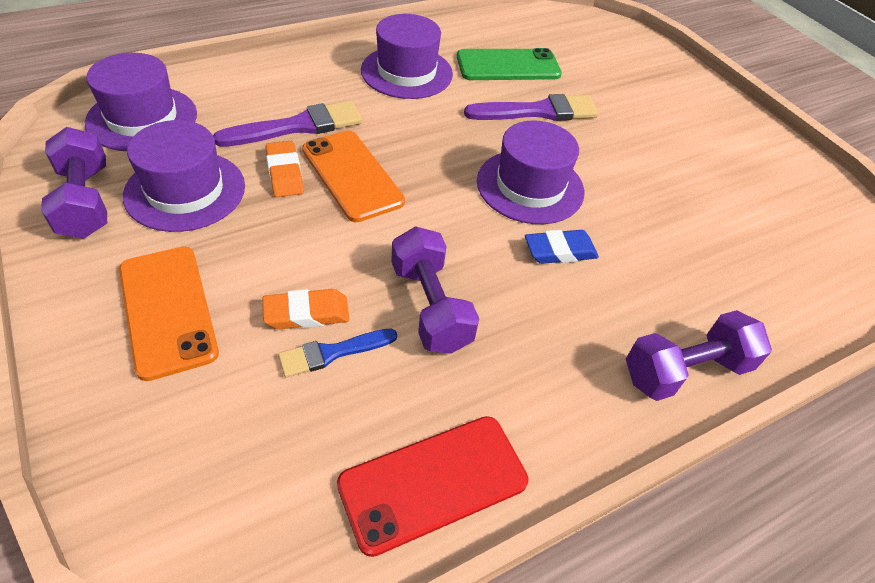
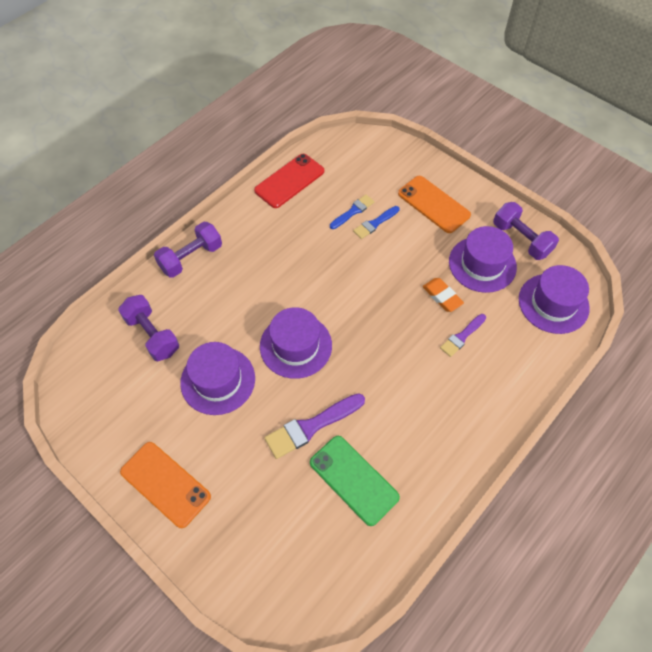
camera: 165 degrees right, 10 degrees up
(298, 126) = (462, 336): purple brush -> purple brush, size x0.61
(307, 313) = (375, 223): orange eraser -> blue brush
(352, 175) = (404, 310): orange phone -> orange phone (165, 484)
(406, 72) = (427, 430): purple hat -> purple hat (218, 380)
(430, 306) = (321, 247): purple dumbbell -> purple dumbbell (152, 335)
(508, 66) = (353, 480): green phone -> green phone turned 75 degrees clockwise
(560, 251) = (265, 303): blue eraser -> none

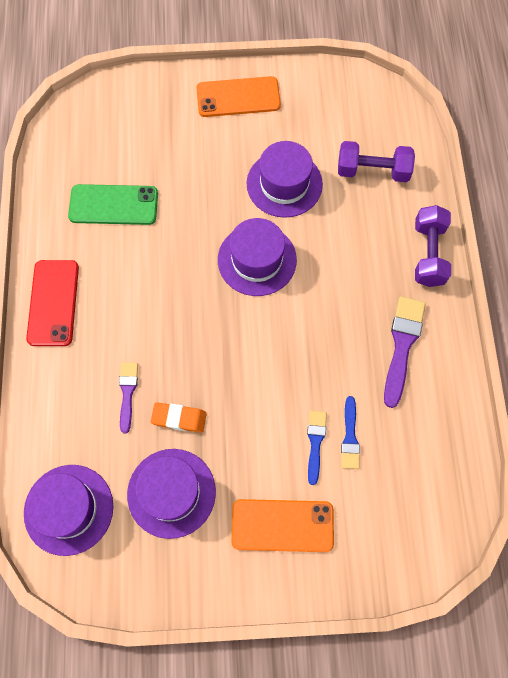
camera: 135 degrees right, 10 degrees up
(289, 181) = (447, 414): red phone -> red phone (53, 303)
(311, 427) = (180, 212): purple brush -> purple brush (402, 345)
(521, 239) = (156, 565): purple dumbbell -> none

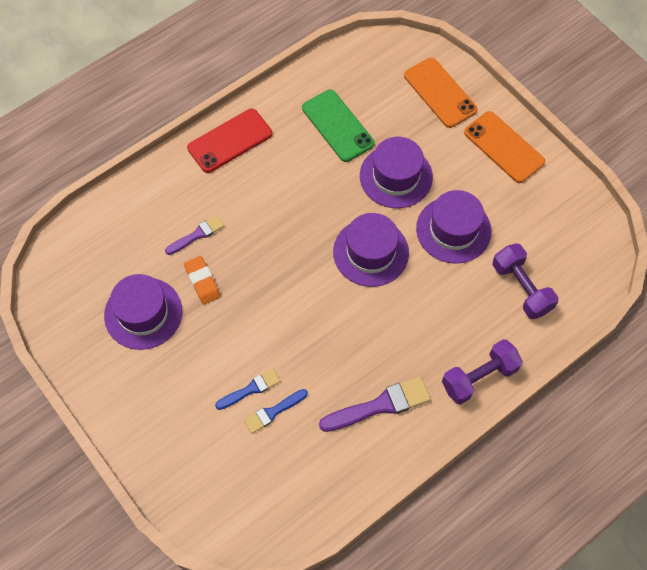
camera: 55 degrees right, 5 degrees down
(68, 509) = (87, 255): purple hat -> purple hat (396, 176)
(282, 525) = (170, 405): orange phone -> orange phone (440, 93)

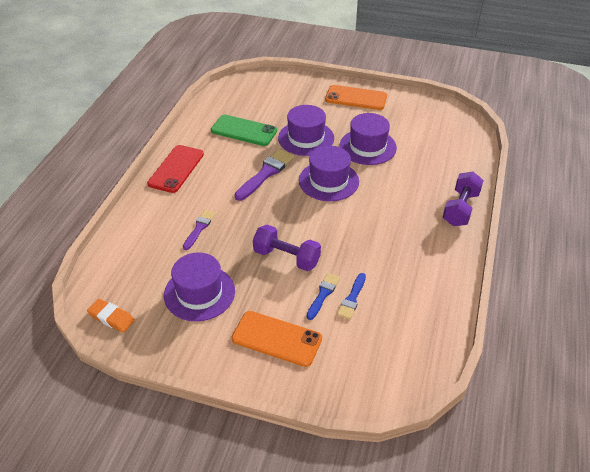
camera: 35 degrees left, 20 degrees down
(202, 281) = (228, 252): orange eraser -> orange eraser (111, 318)
(380, 405) = (418, 255): purple brush -> purple brush (266, 173)
(440, 93) = (292, 90): orange phone -> orange phone (276, 338)
(521, 288) = (436, 154): purple dumbbell -> purple dumbbell (286, 257)

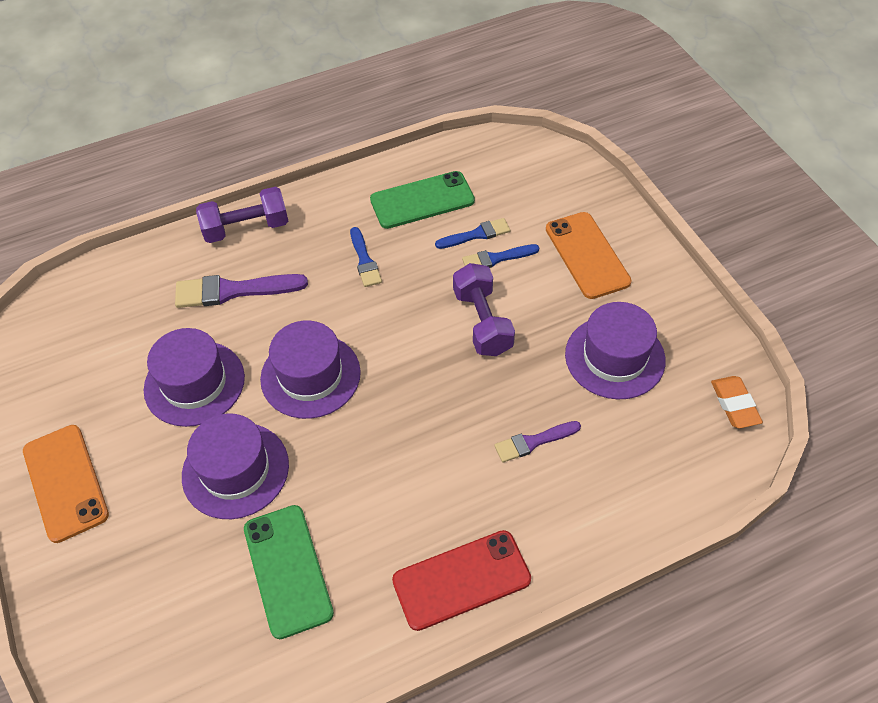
camera: 130 degrees left, 10 degrees up
(266, 173) = (361, 456): purple brush -> purple brush (233, 291)
(384, 239) = (364, 260): none -> blue brush
(408, 293) = (422, 200): none -> green phone

